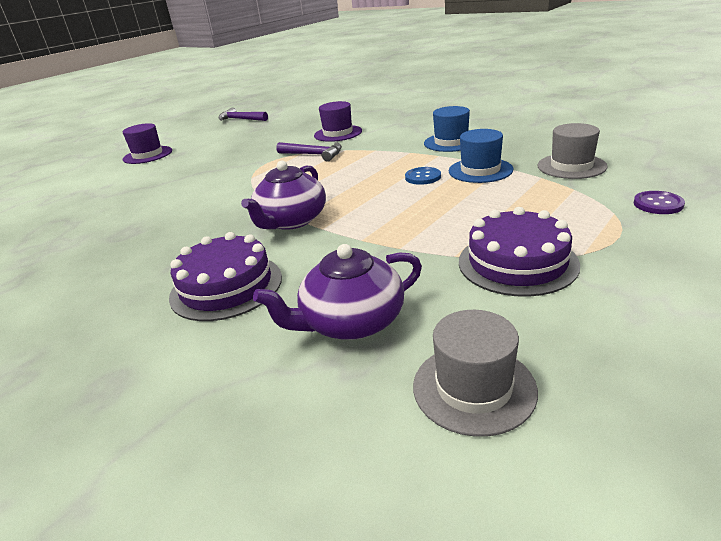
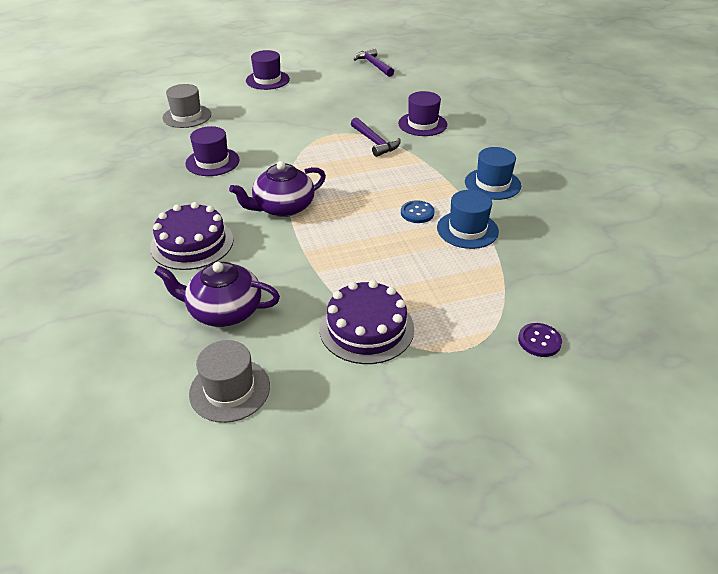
camera: 30 degrees right, 10 degrees up
(162, 221) = (212, 162): none -> purple hat
(571, 166) = (542, 265): grey hat -> grey hat (187, 116)

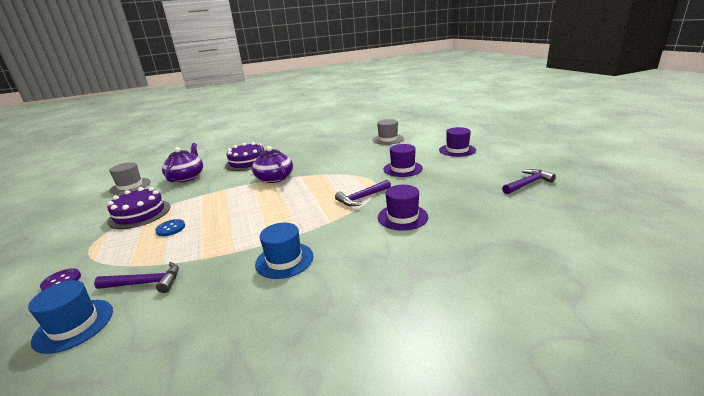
camera: 90 degrees right, 15 degrees down
(212, 162) = (331, 153): purple hat -> purple hat (402, 169)
(417, 213) = (250, 223): blue button -> blue button (170, 228)
(467, 230) = (216, 246): blue hat -> blue hat (74, 325)
(535, 266) = (145, 283): none -> purple hammer

